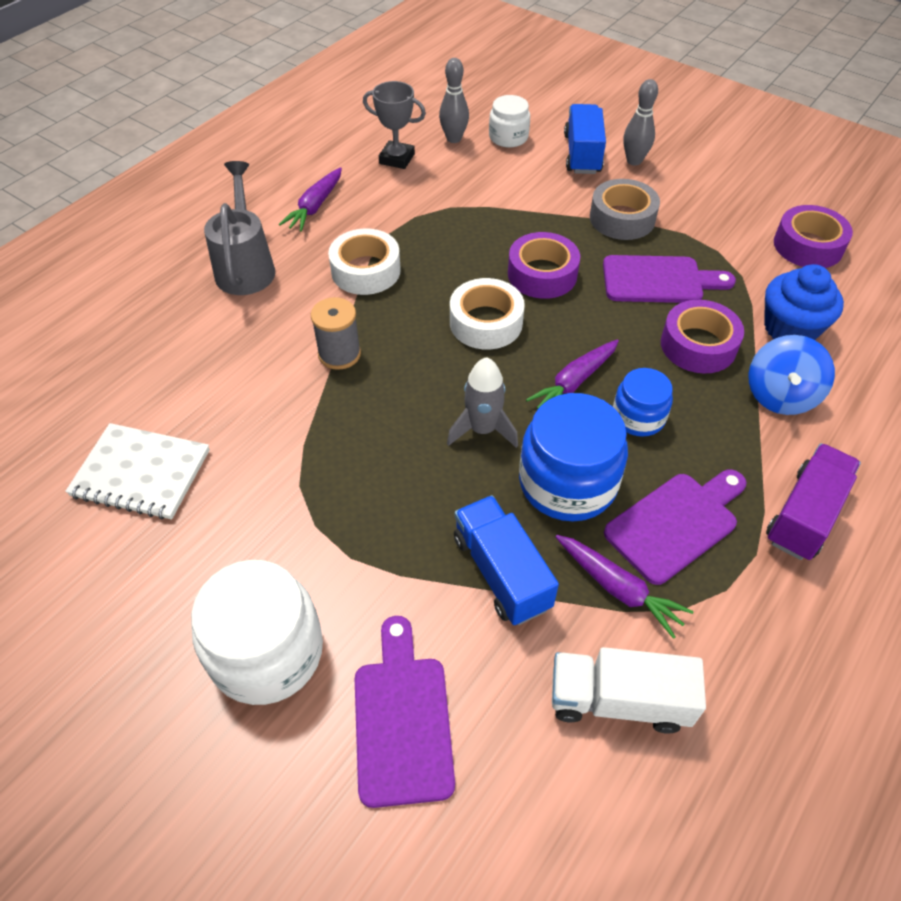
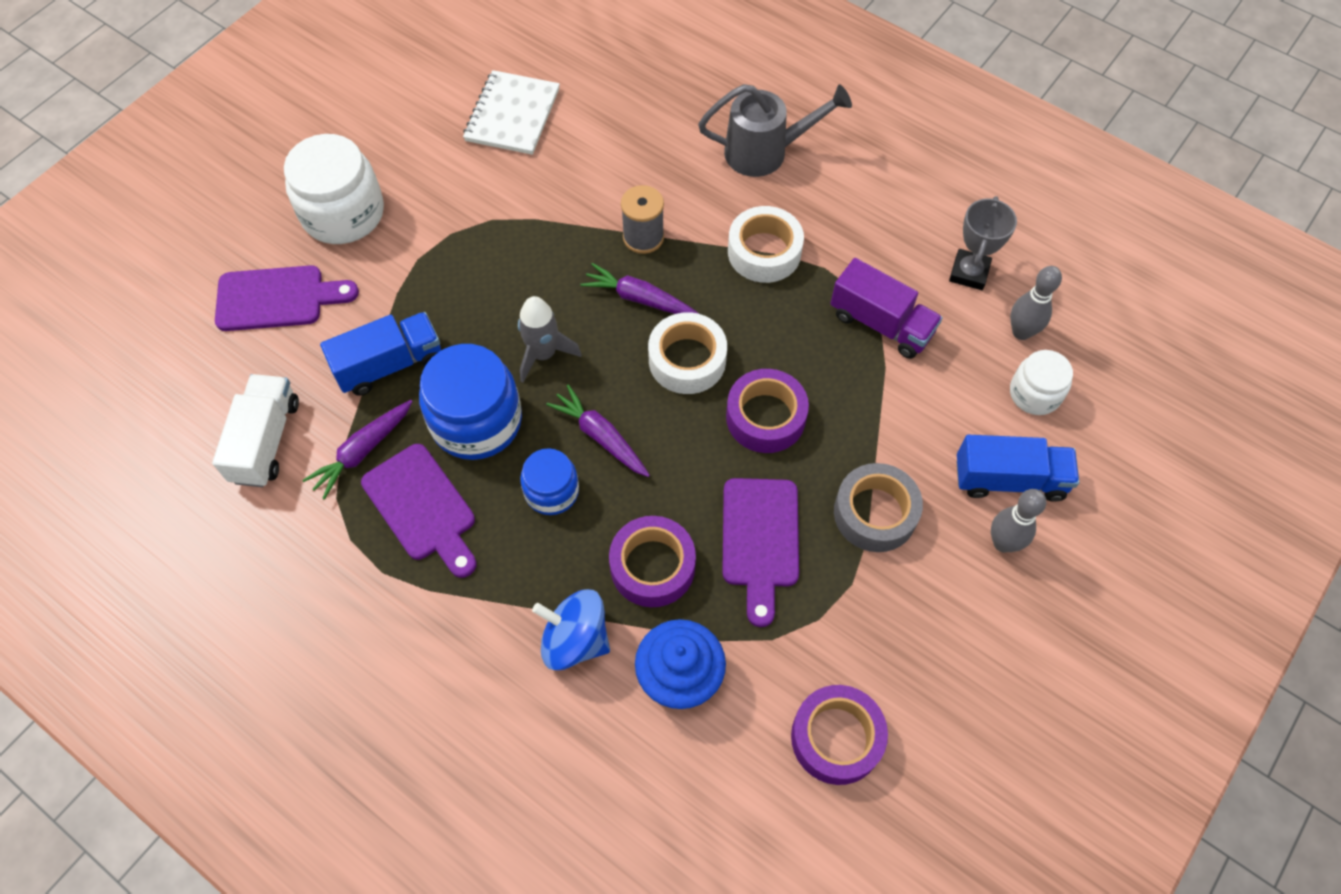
camera: 90 degrees right, 10 degrees up
(315, 206) = (868, 200): purple carrot -> purple carrot (639, 298)
(805, 515) = (419, 627): purple truck -> purple truck (881, 324)

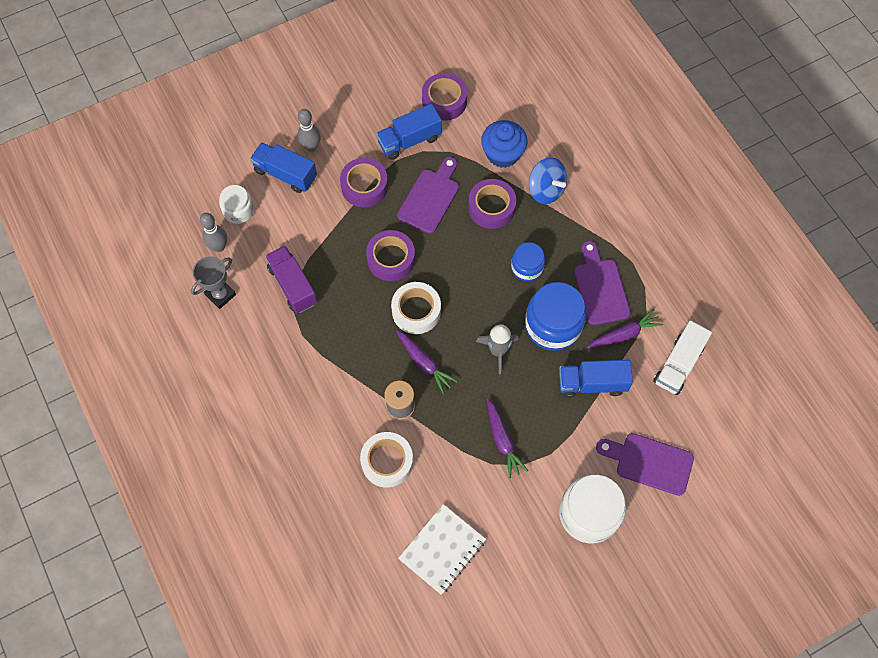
camera: 155 degrees left, 5 degrees up
(600, 437) = (487, 286): purple carrot -> purple carrot (502, 440)
(764, 252) = (332, 362): white tape -> white tape (387, 462)
(765, 152) = (287, 437): grey watering can -> none
(852, 628) = (409, 140): none -> blue truck
(875, 513) = (364, 186): grey tape -> purple tape

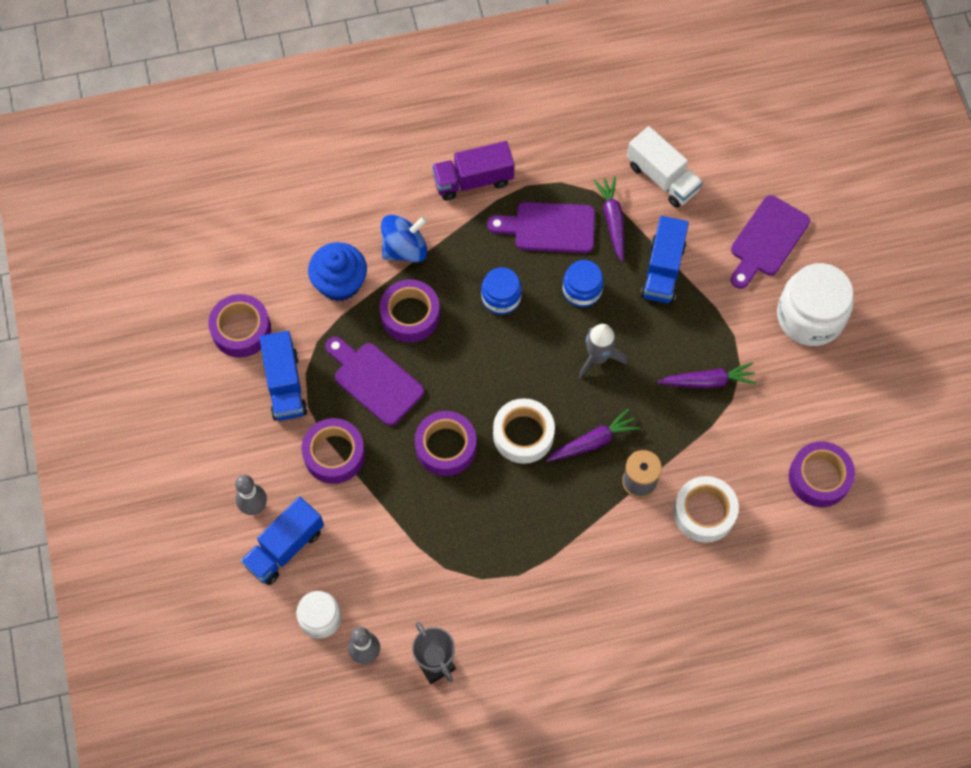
camera: 75 degrees left, 0 degrees up
(293, 285) = (448, 571): purple truck -> purple truck (473, 180)
(442, 549) = (819, 477): white notebook -> purple tape
(553, 325) = (582, 290): blue jar -> blue jar, size x0.58

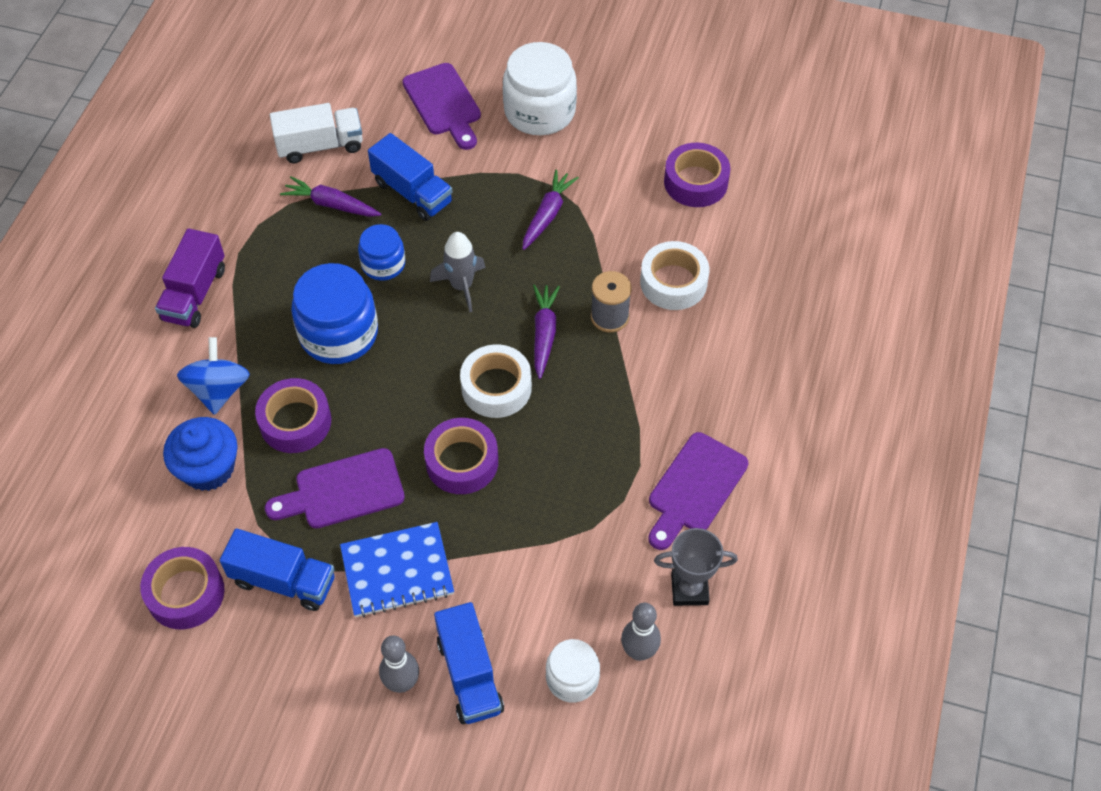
camera: 60 degrees left, 10 degrees down
(334, 454) = (397, 571): purple tape -> blue notebook
(501, 297) = (339, 333): blue jar -> blue jar, size x1.73
(549, 228) = (297, 257): purple cutting board -> purple cutting board (694, 488)

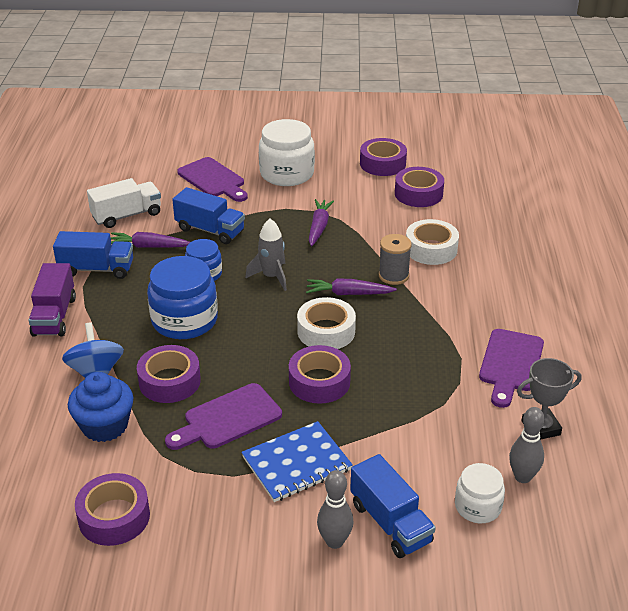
camera: 15 degrees left, 20 degrees down
(283, 581) = (200, 490): blue truck -> blue truck (97, 269)
(544, 334) = (348, 294): purple carrot -> purple carrot turned 75 degrees counterclockwise
(670, 117) = (382, 164): none -> purple tape

